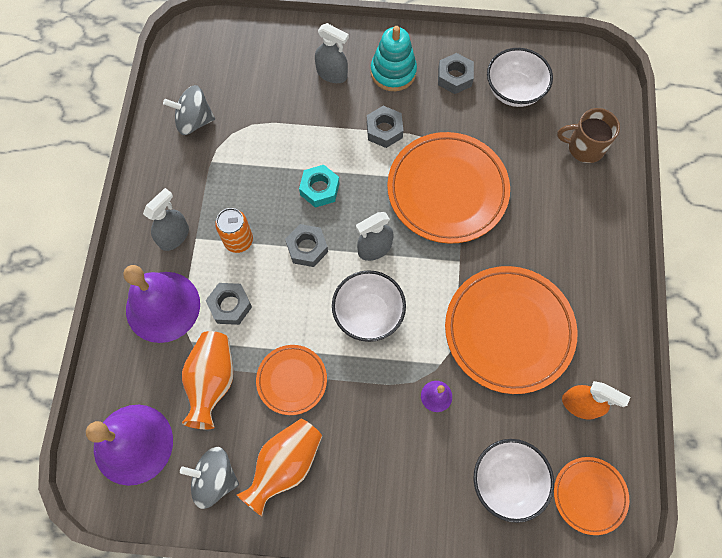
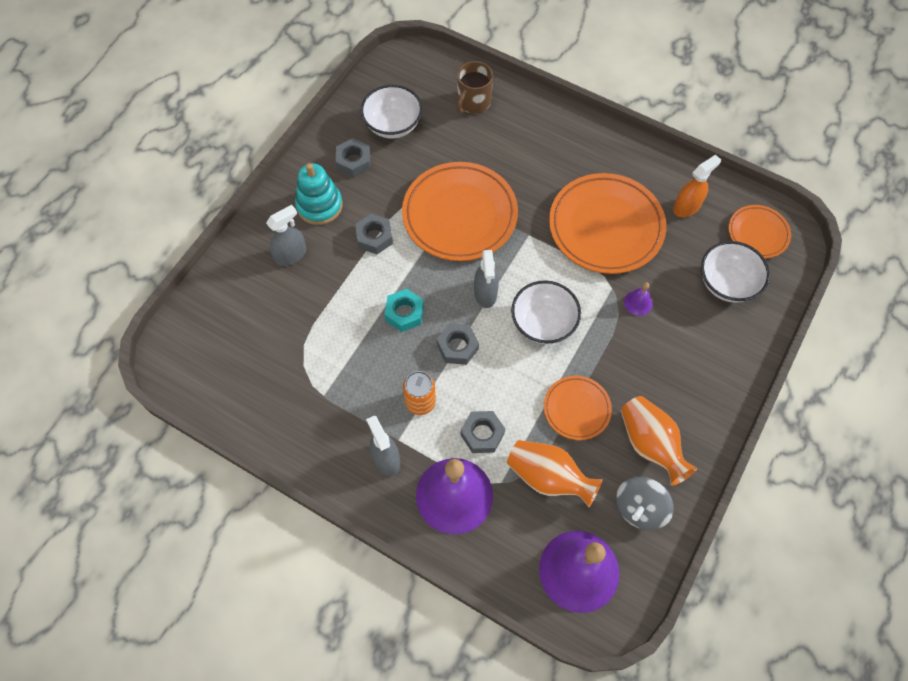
camera: 65 degrees left, 5 degrees down
(194, 121) = (270, 394): grey spinning top -> none

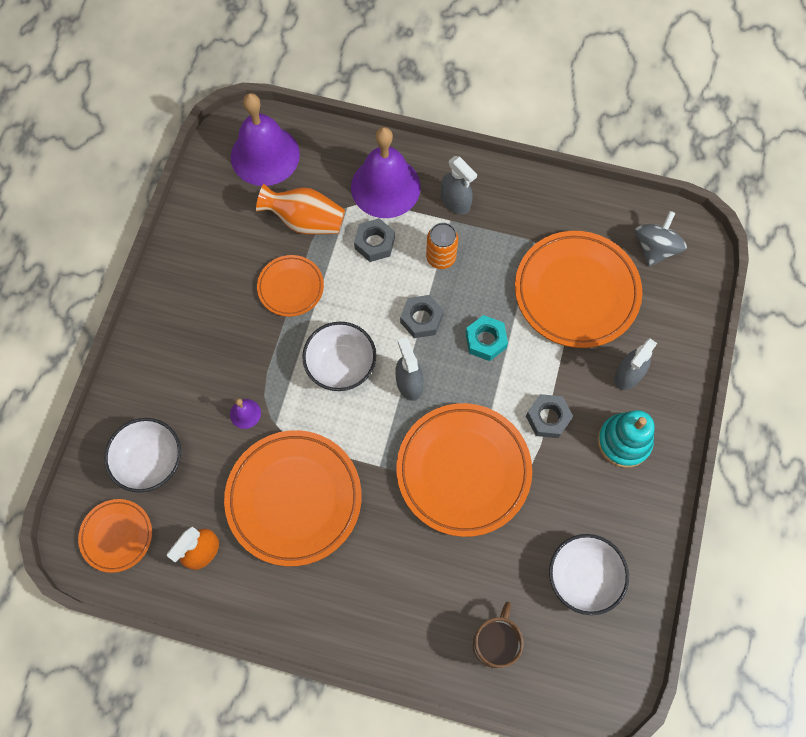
camera: 165 degrees right, 5 degrees up
(304, 336) = (576, 292): none -> orange plate
(353, 161) = (609, 511): grey nut -> none
(639, 508) = (219, 215): grey spinning top -> grey spinning top (655, 248)
(650, 444) = (216, 272): orange vase -> none

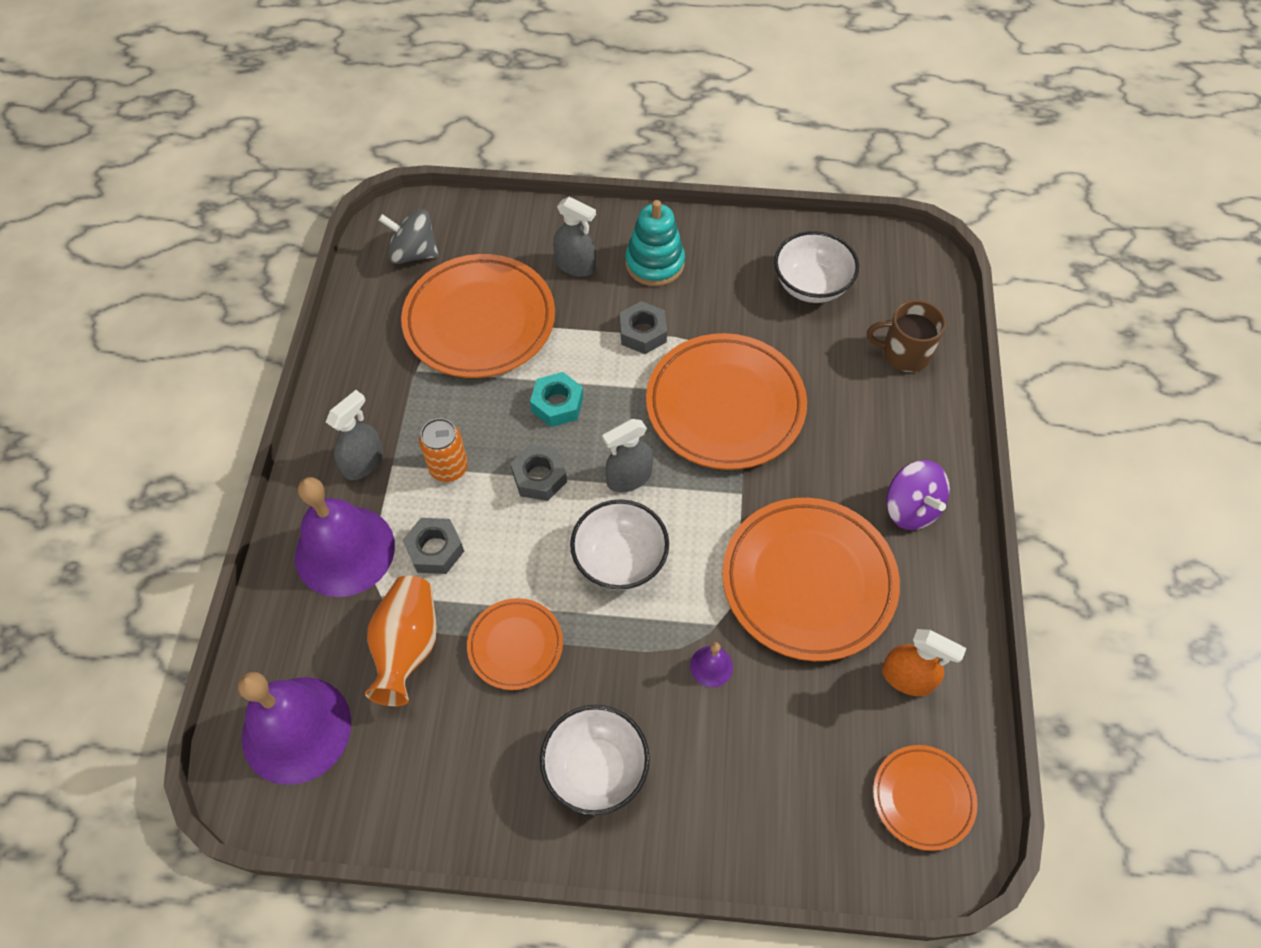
camera: 100 degrees left, 10 degrees down
(150, 461) = (809, 779): white bowl -> white bowl (595, 769)
(340, 599) = (911, 508): none -> purple spinning top

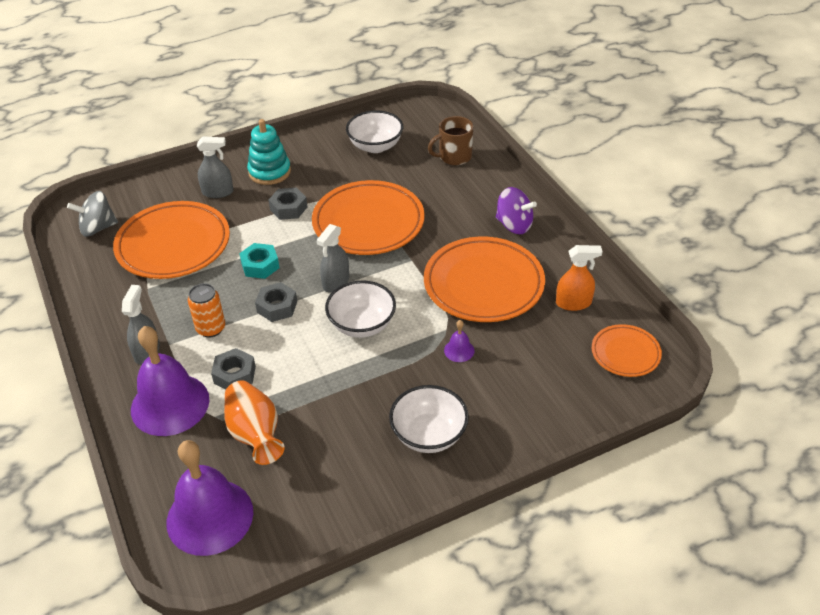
camera: 30 degrees left, 15 degrees down
(515, 645) = (328, 398): orange plate -> none

